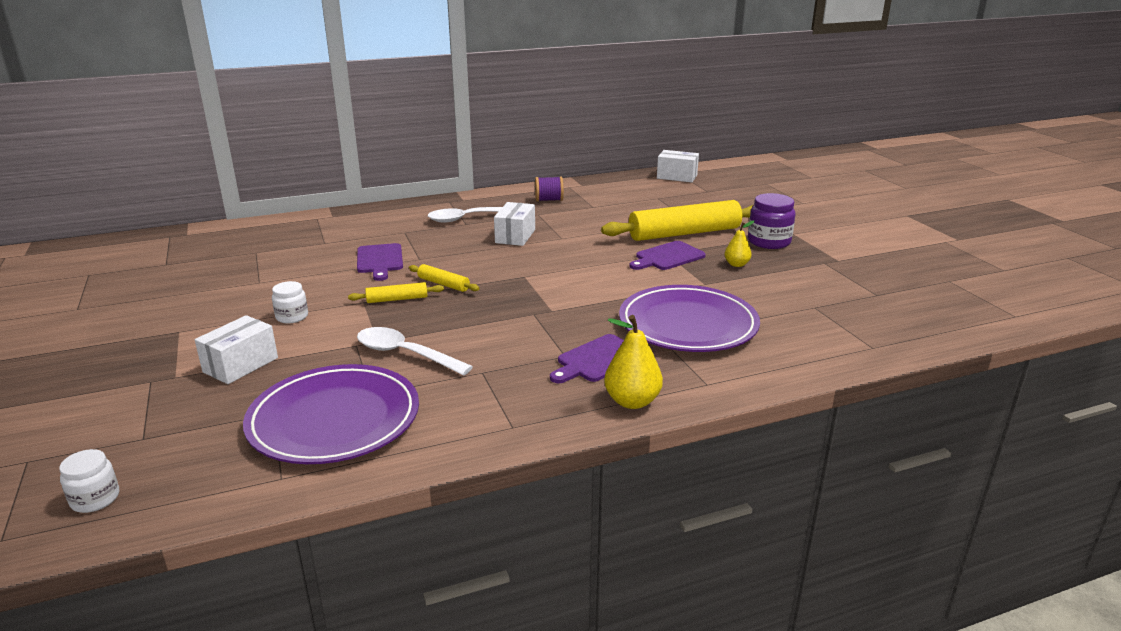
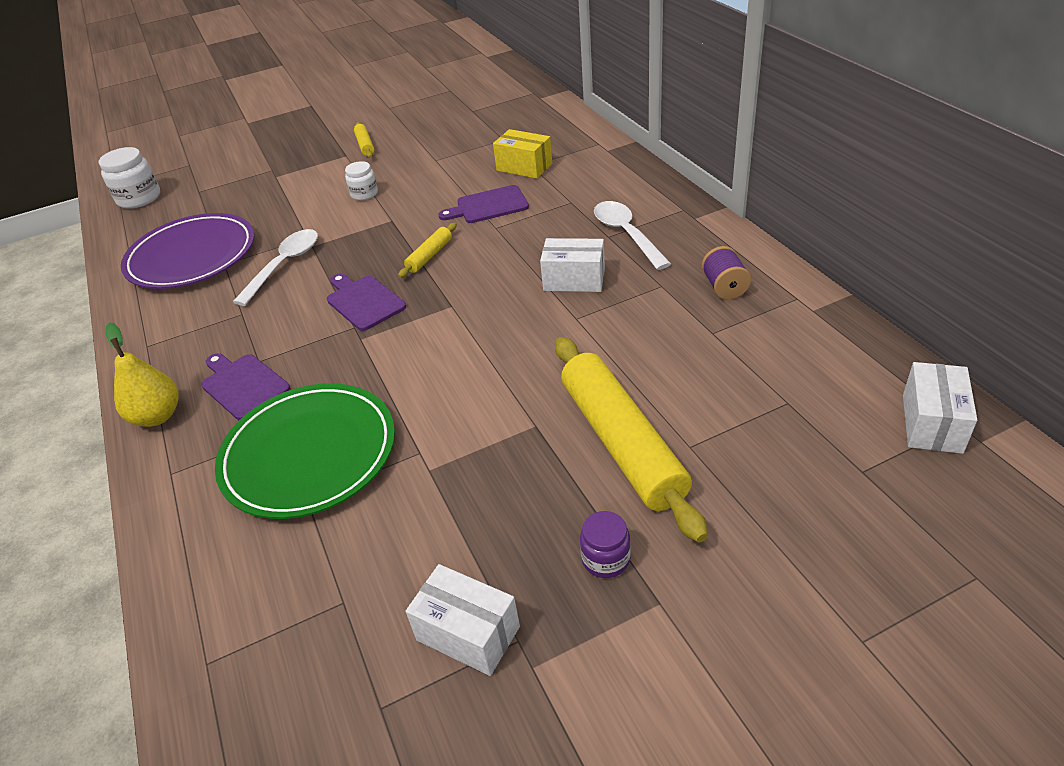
camera: 90 degrees right, 15 degrees up
(95, 499) = (139, 198): white jar -> white jar, size x1.64
(240, 365) = (285, 196): white box -> white box (468, 633)
(325, 245) = (524, 167): none -> yellow box
(397, 299) = (395, 236): yellow rolling pin -> yellow rolling pin (365, 145)
(667, 257) = (521, 427): purple cutting board -> purple cutting board (364, 301)
(688, 324) = (309, 454): purple plate -> green plate
(736, 264) = (499, 508): yellow pear -> none
(769, 242) = (606, 559): purple jar -> purple jar, size x0.61

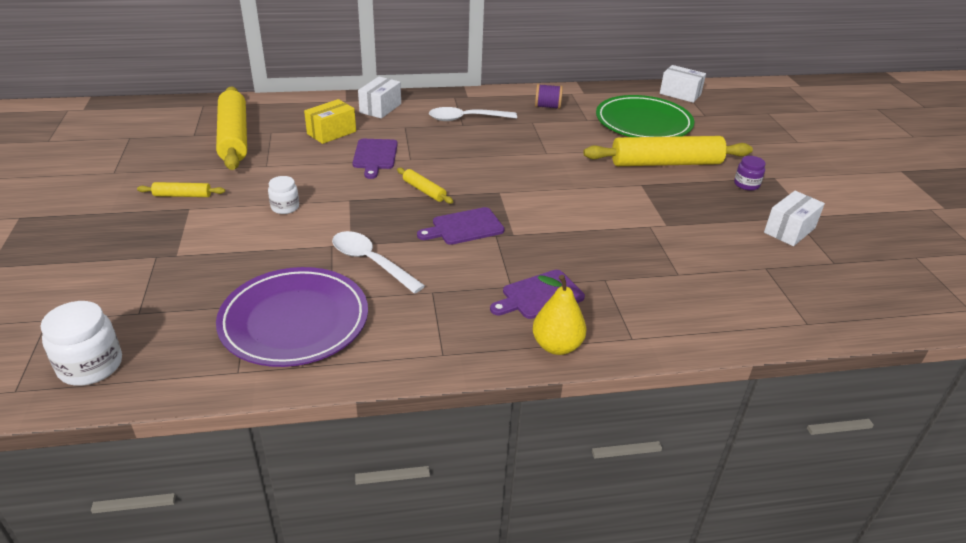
camera: 80 degrees left, 5 degrees down
(309, 454) = (635, 269): green plate -> green plate (643, 123)
(480, 127) = (234, 137): none -> yellow rolling pin
(574, 280) = (504, 145): white box -> white box (380, 108)

